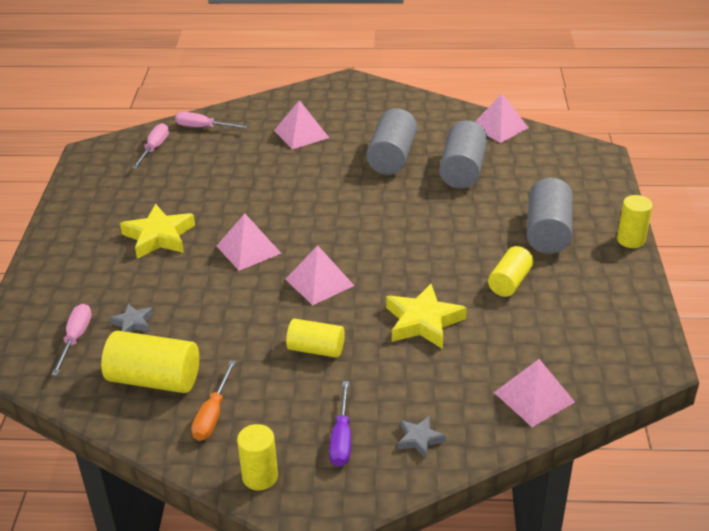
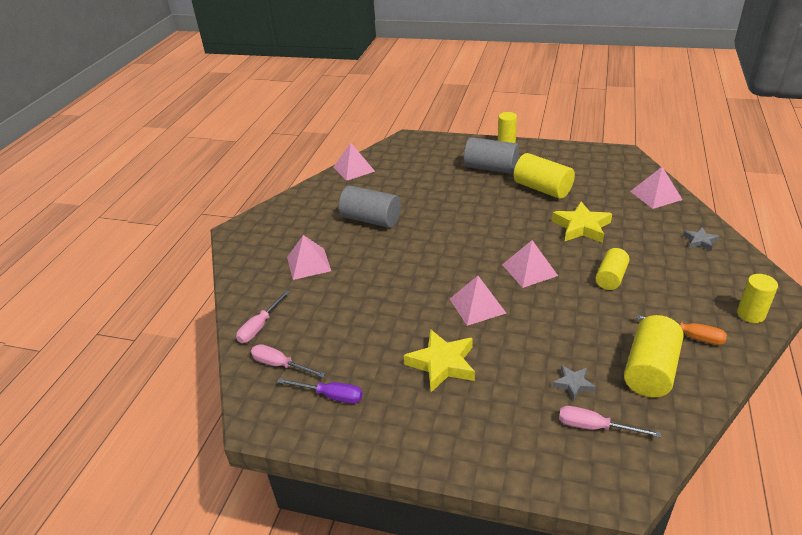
camera: 75 degrees left, 0 degrees up
(341, 438) = (705, 273): purple screwdriver -> purple screwdriver (331, 396)
(462, 170) = (404, 190): grey cylinder -> none
(509, 282) = (542, 189): yellow cylinder -> yellow cylinder, size x1.56

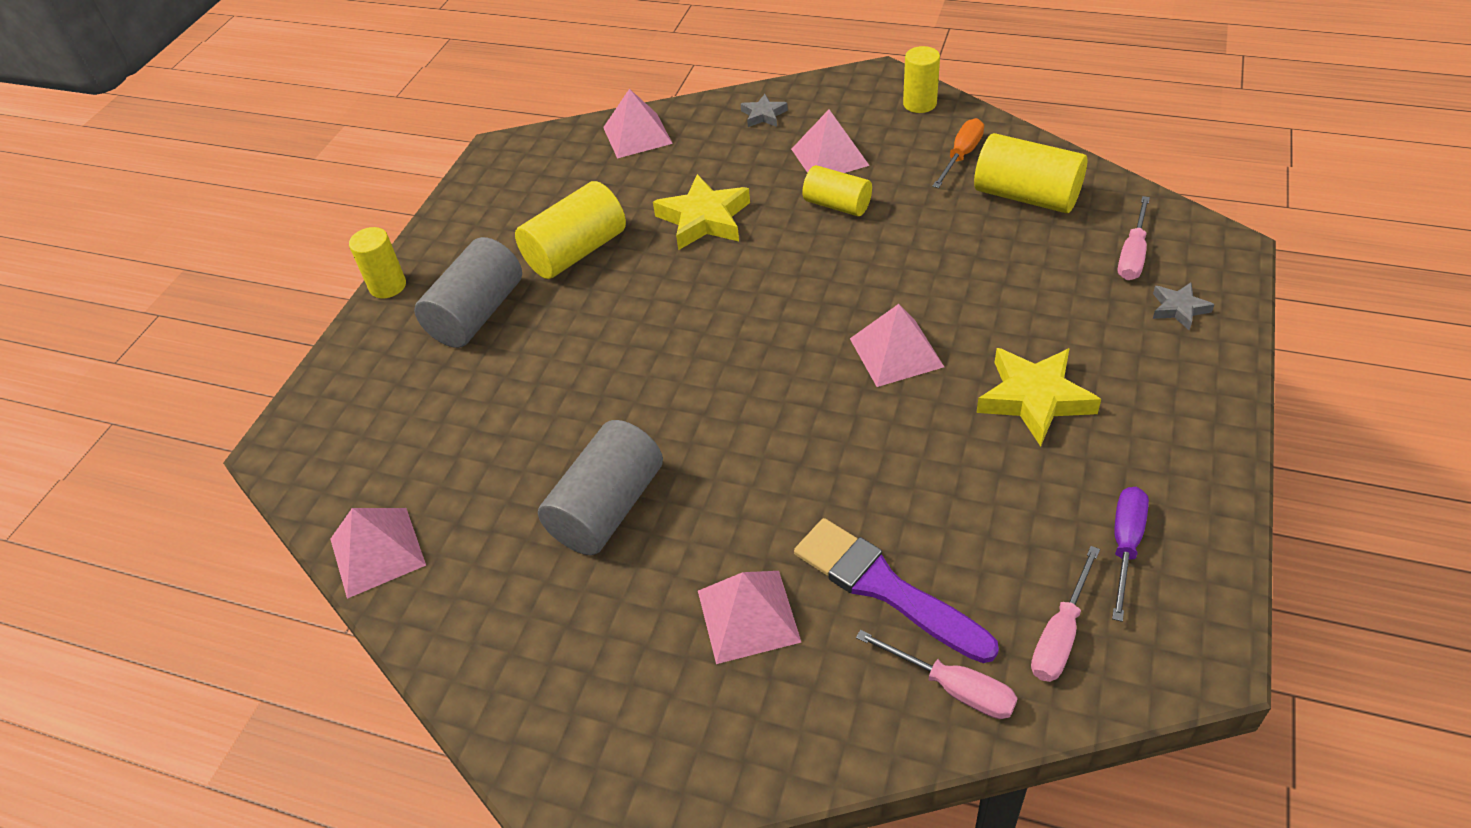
camera: 85 degrees left, 10 degrees up
(317, 304) = (884, 587): none -> purple brush
(529, 270) = (808, 286): pink pyramid -> pink pyramid (829, 157)
(573, 384) = (1060, 265): grey star -> grey star (1178, 309)

